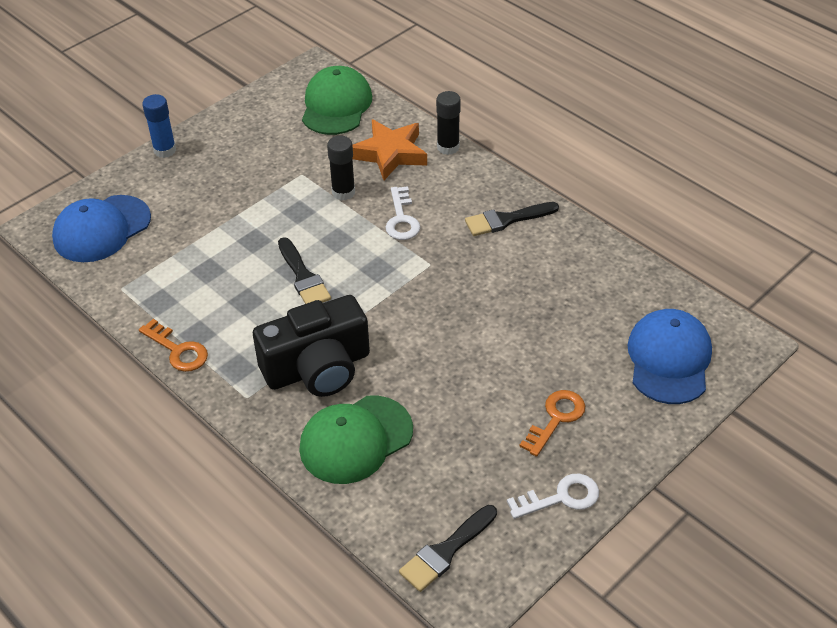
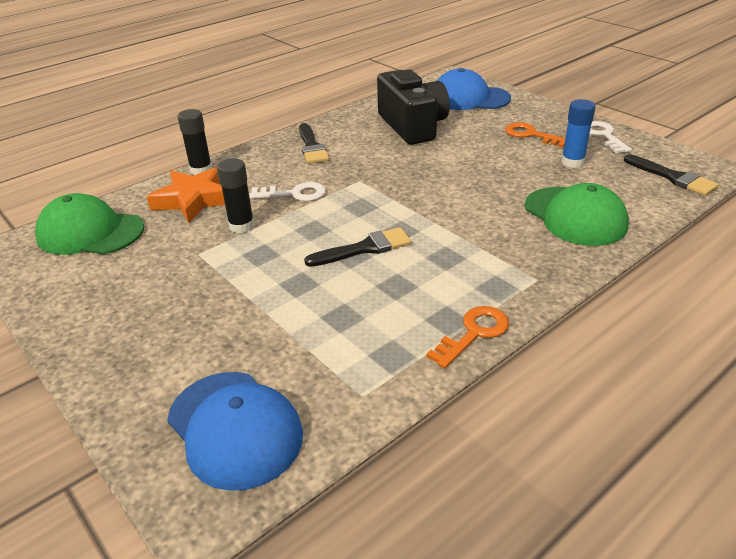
camera: 85 degrees left, 10 degrees down
(165, 150) = (87, 372): blue glue stick -> blue glue stick (572, 162)
(318, 368) = (492, 237): black camera -> black camera (412, 126)

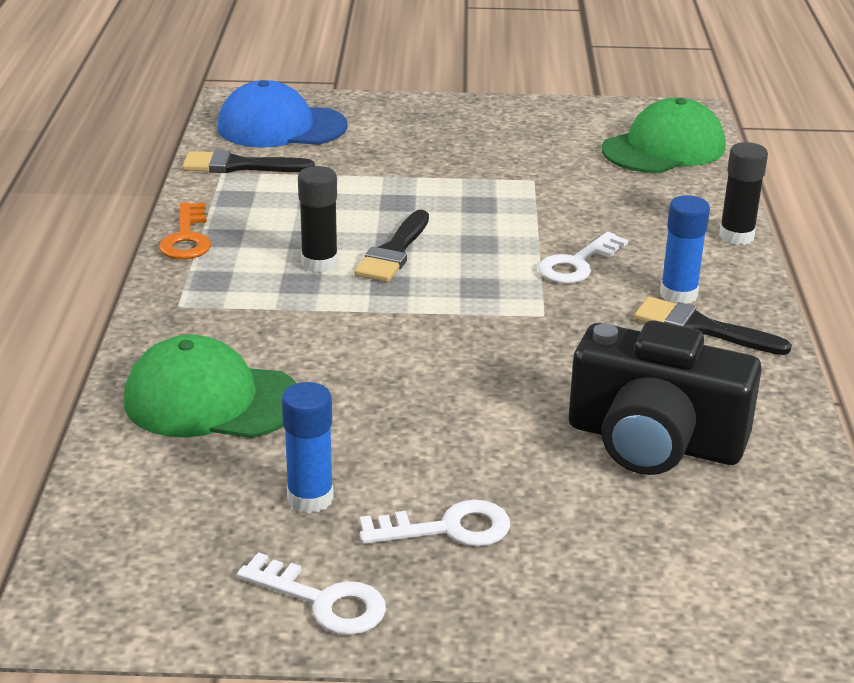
camera: 130 degrees right, 5 degrees down
(193, 200) = (658, 209): orange star -> none
(241, 226) = (551, 213): black glue stick -> black glue stick (319, 263)
(288, 161) = (678, 295): none -> blue glue stick
(469, 98) = (694, 574): blue cap -> none
(531, 135) = (447, 528): orange key -> white key
(673, 177) = (122, 550): black brush -> black brush (239, 166)

